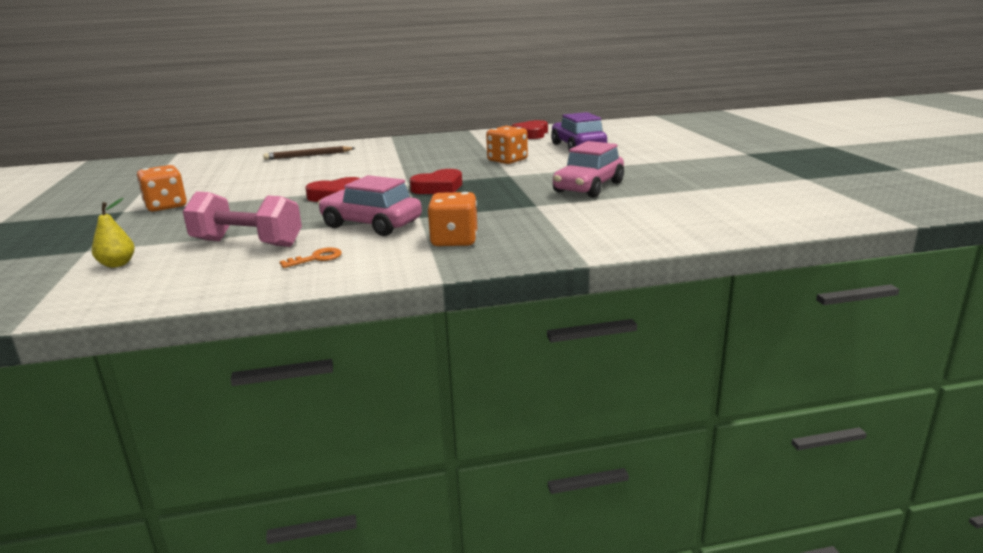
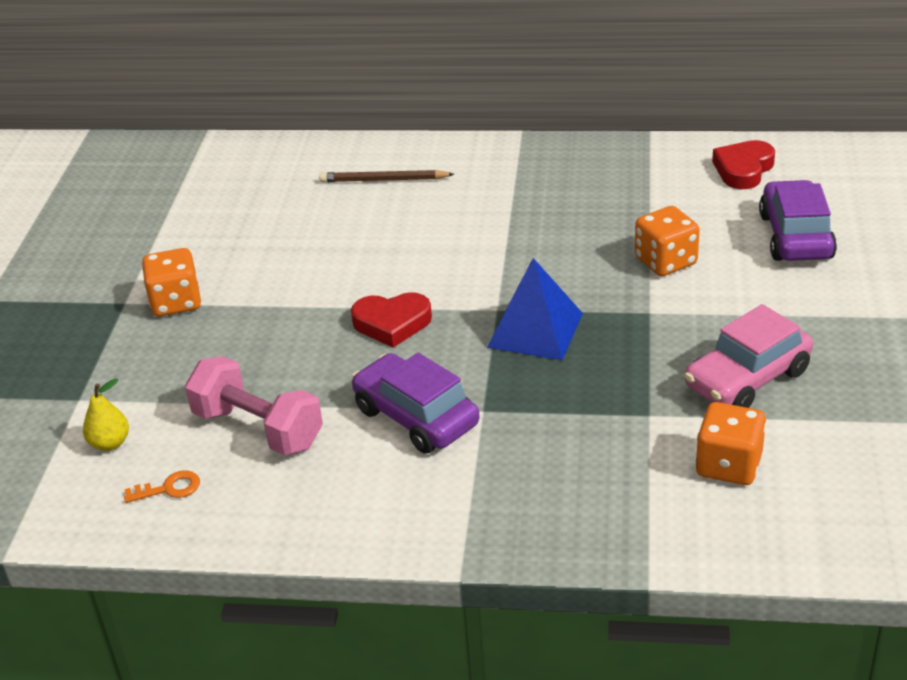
camera: 20 degrees right, 15 degrees up
(316, 258) = (330, 488): orange key -> orange key (169, 488)
(371, 224) = (416, 417): pink car -> purple car
(438, 188) = (535, 330): red heart -> blue pyramid
(454, 240) = (506, 486): orange dice -> orange dice (728, 465)

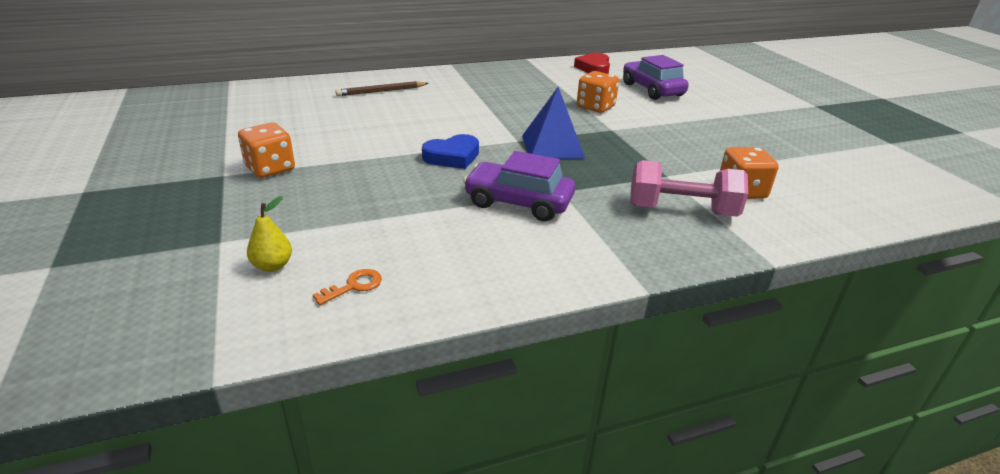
camera: 30 degrees left, 5 degrees down
(258, 429) = (401, 231): pink dumbbell -> pink dumbbell (681, 210)
(392, 323) = (452, 157): red heart -> blue heart
(747, 379) = (701, 150): pink car -> none

